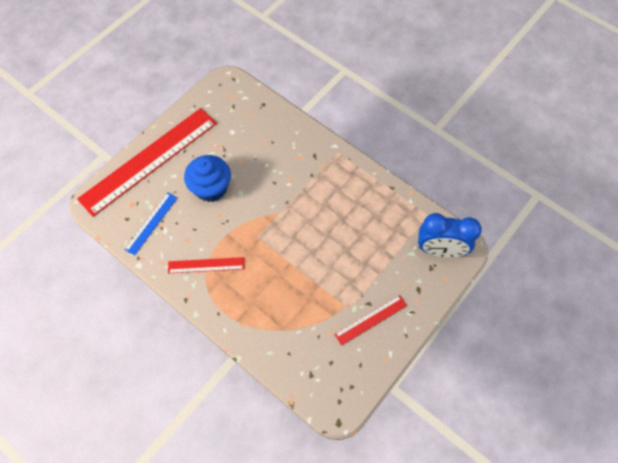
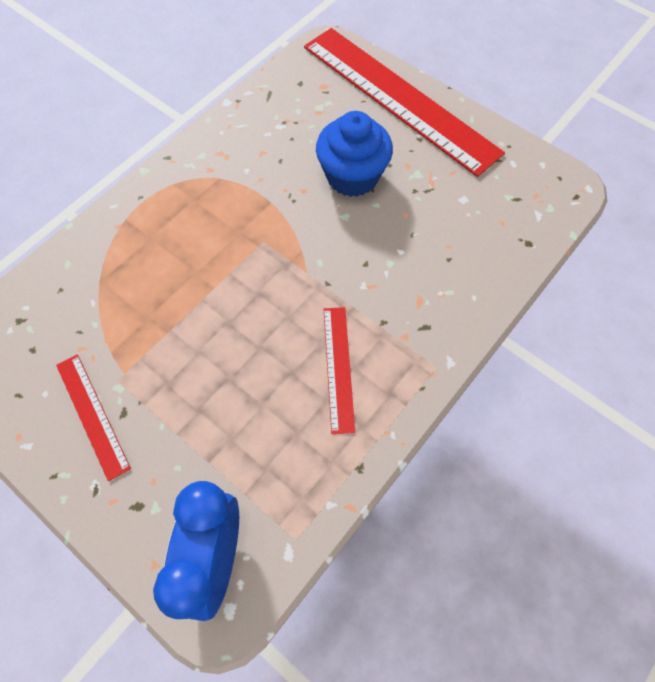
camera: 90 degrees right, 0 degrees up
(151, 223) = (291, 110): blue ruler -> none
(206, 265) = (218, 177): red ruler -> red ruler (338, 368)

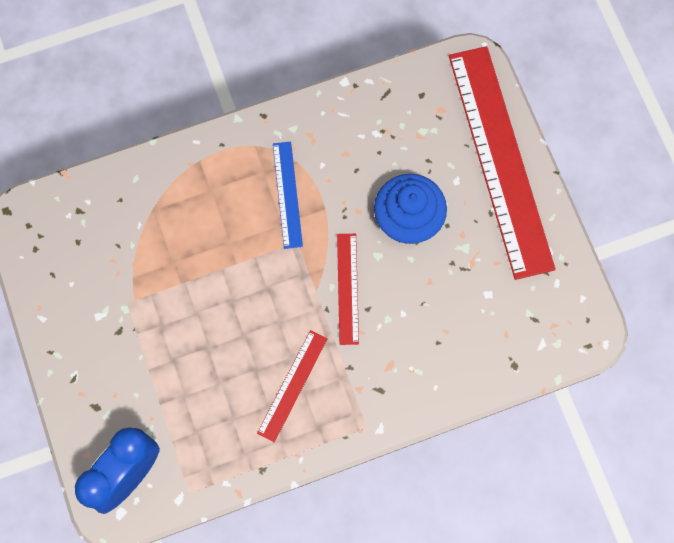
camera: 30 degrees right, 10 degrees up
(92, 415) = (96, 320): red ruler -> red ruler (347, 288)
(228, 207) = (287, 194): none -> blue ruler

